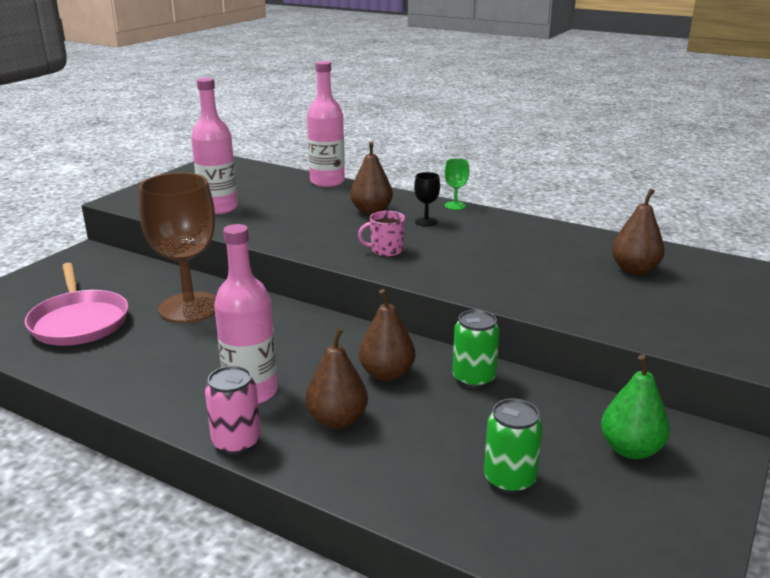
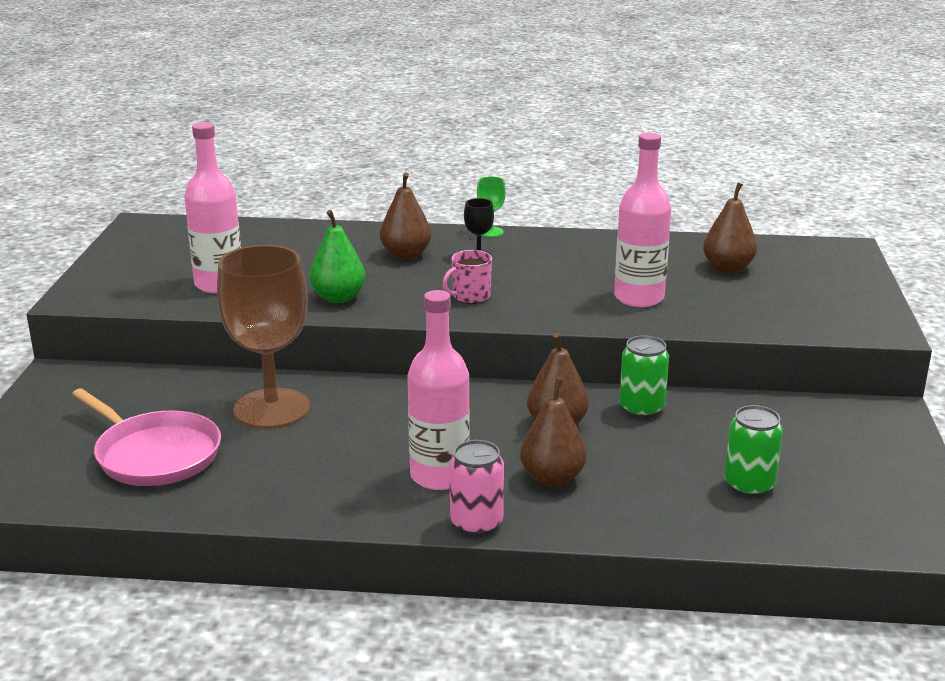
camera: 25 degrees left, 0 degrees up
(327, 182) = (314, 228): pink bottle -> pink bottle (639, 298)
(630, 449) = (823, 435): green pear -> green pear (338, 298)

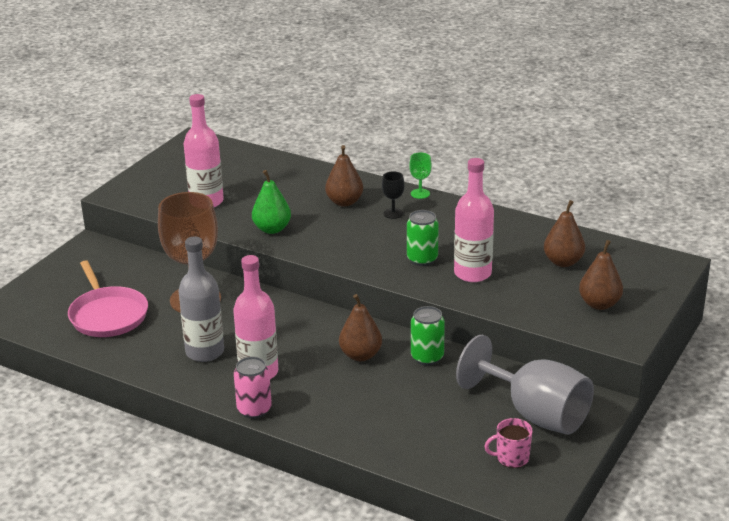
camera: 25 degrees right, 5 degrees up
(340, 468) = (205, 352): none -> grey bottle
(470, 296) = (358, 247): pink mug -> pink mug (511, 458)
(552, 478) = (325, 392): brown pear -> brown pear (599, 304)
(749, 486) = (445, 431): green can -> green can (422, 259)
(832, 440) = (535, 414): none -> grey goblet

